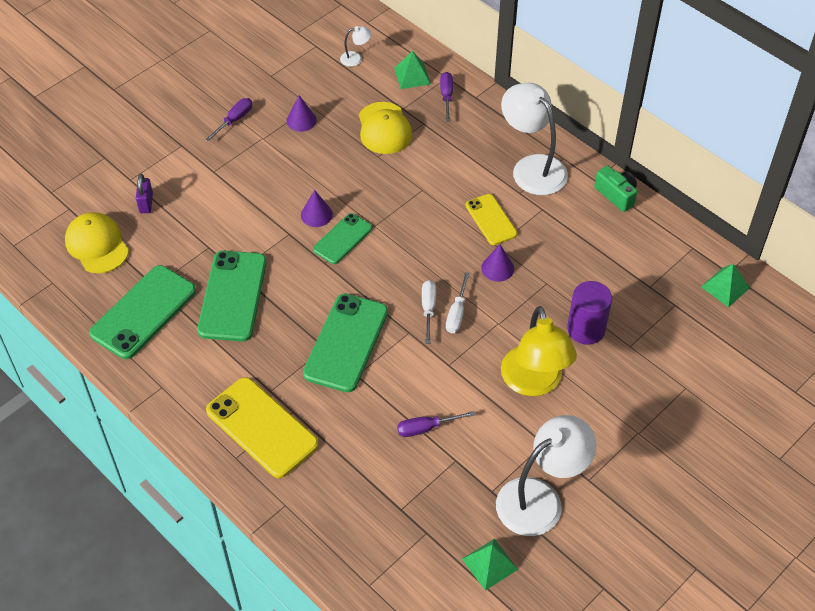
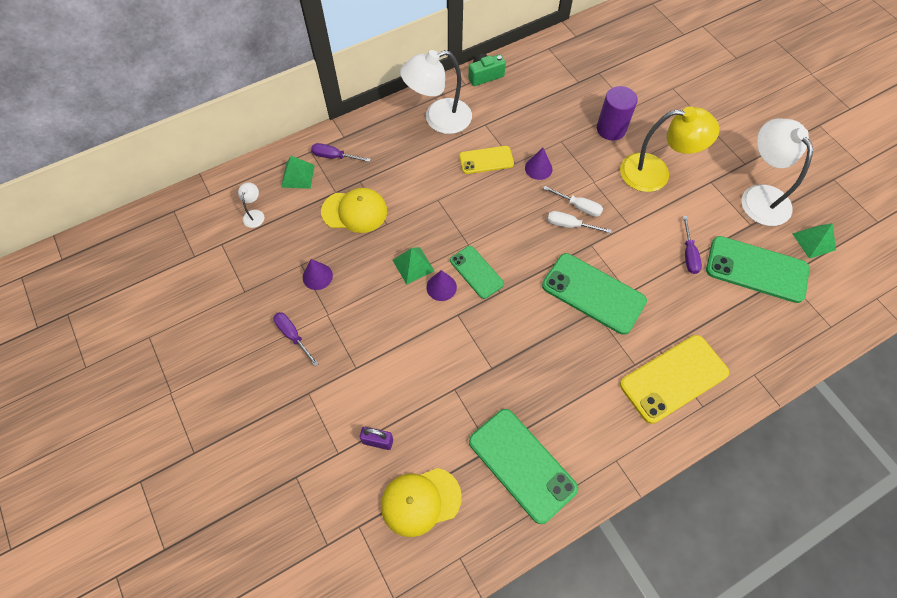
camera: 75 degrees left, 10 degrees up
(232, 296) = (520, 377): green phone -> green phone (756, 269)
(725, 287) = (589, 41): green pyramid -> green pyramid (413, 265)

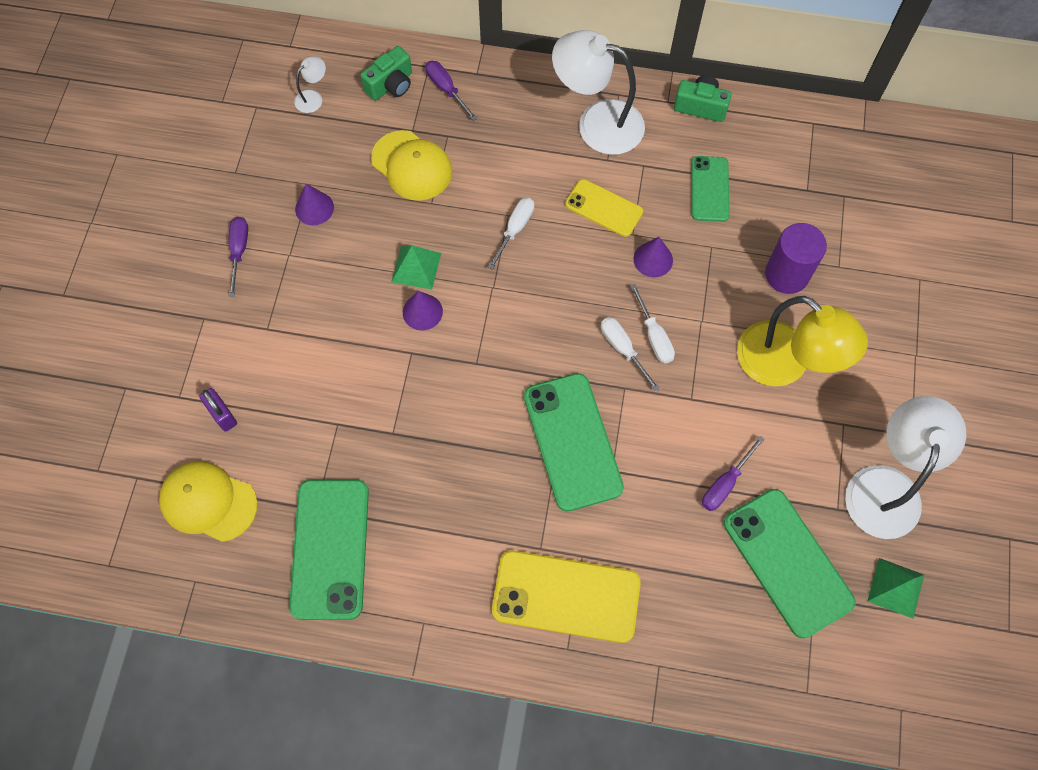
camera: 40 degrees right, 5 degrees up
(298, 176) = (391, 85): green pyramid -> green camera
(449, 205) = (515, 229): none -> white screwdriver
(476, 272) = (473, 323): green phone -> green phone (709, 189)

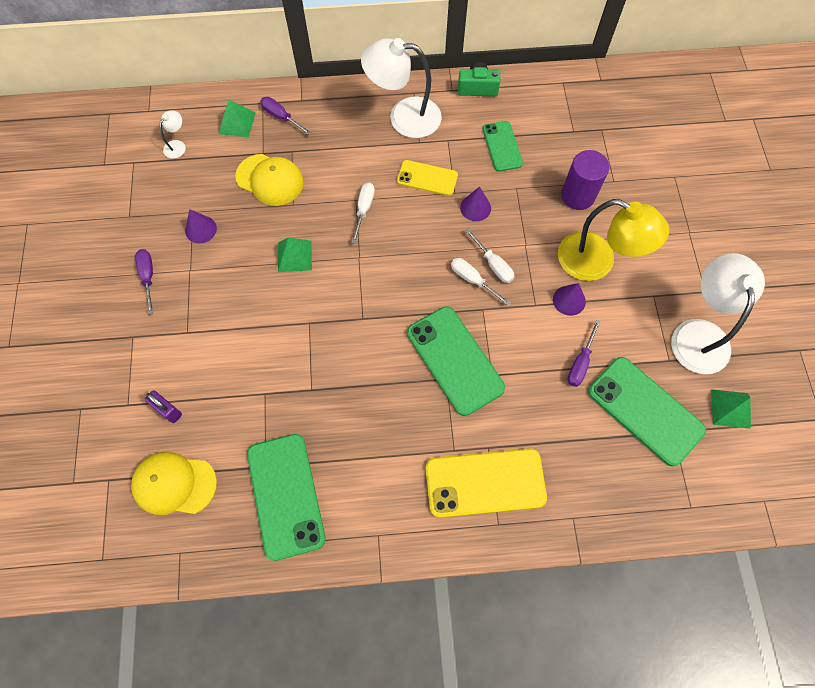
camera: 15 degrees left, 0 degrees up
(391, 85) = (237, 123): green camera -> green pyramid
(422, 312) = (309, 289): purple cone -> purple cone (569, 300)

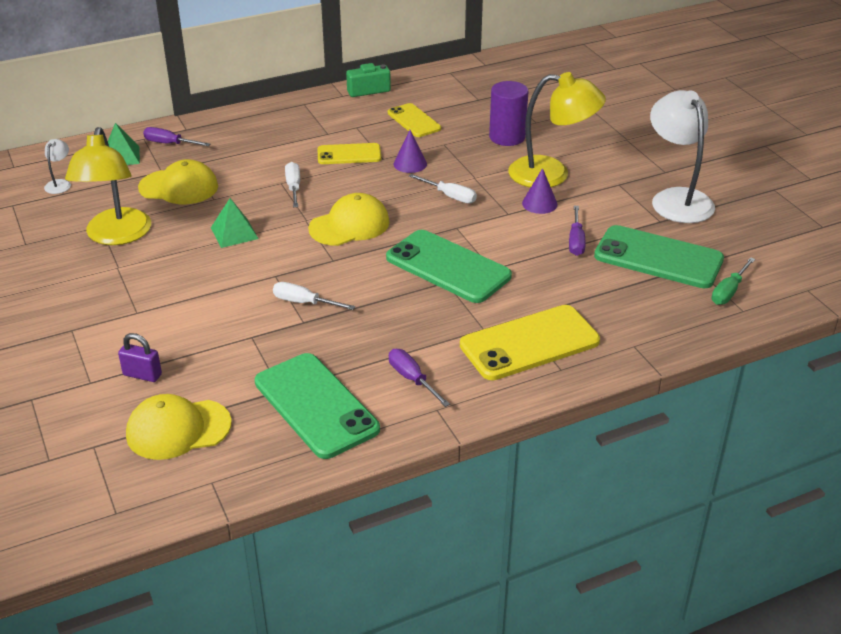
camera: 20 degrees left, 30 degrees down
(148, 277) = (70, 282): purple screwdriver -> purple screwdriver (412, 379)
(201, 229) = (116, 236): purple cone -> yellow lamp
(392, 277) = (349, 225): none -> yellow cap
(404, 117) = (302, 120): white lamp -> none
(472, 280) = (435, 210): white screwdriver -> white screwdriver (304, 303)
(502, 146) = (414, 121): green phone -> yellow phone
(689, 478) = (729, 291): none -> green screwdriver
(730, 408) = (737, 238): green pyramid -> none

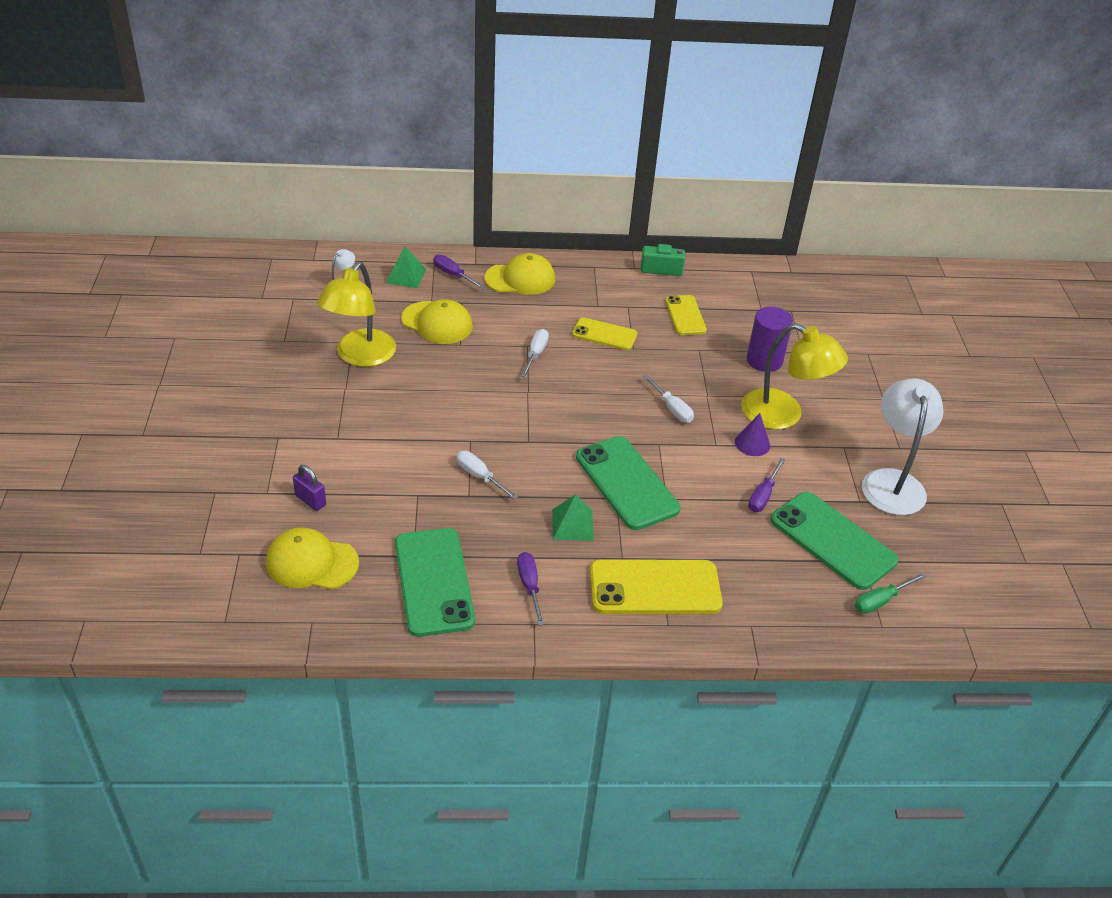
camera: 20 degrees right, 5 degrees up
(234, 233) = (459, 385): green pyramid -> green pyramid (572, 525)
(349, 225) = (563, 410): yellow cap -> yellow cap (520, 279)
(410, 164) = (655, 361): purple cone -> none

